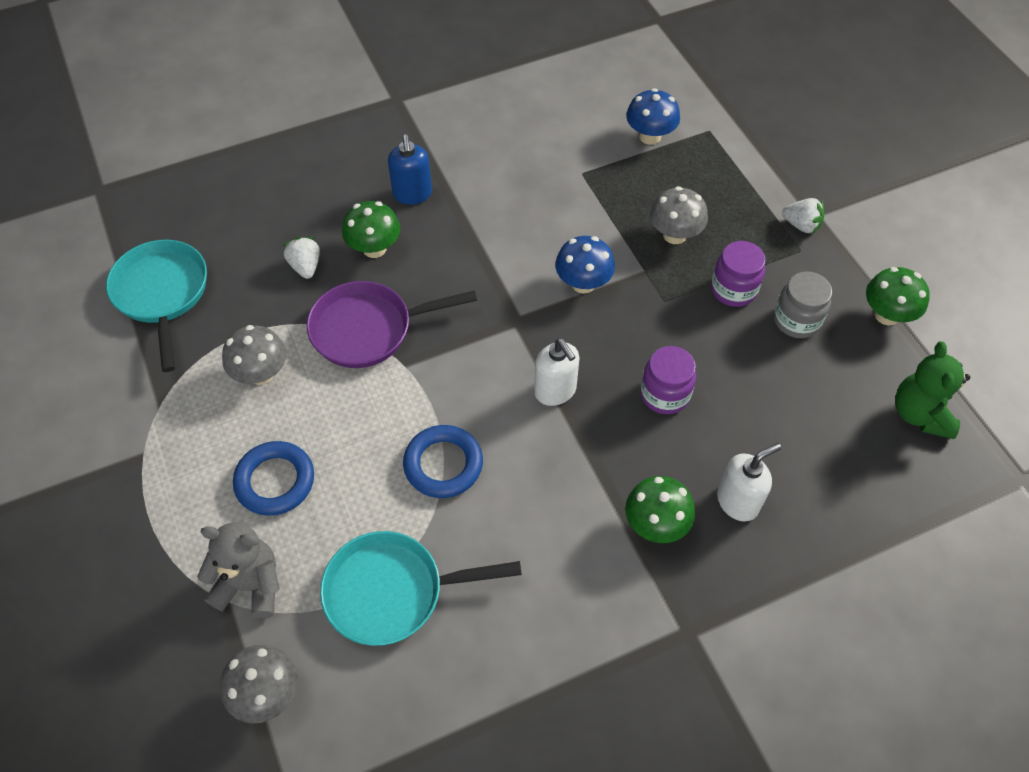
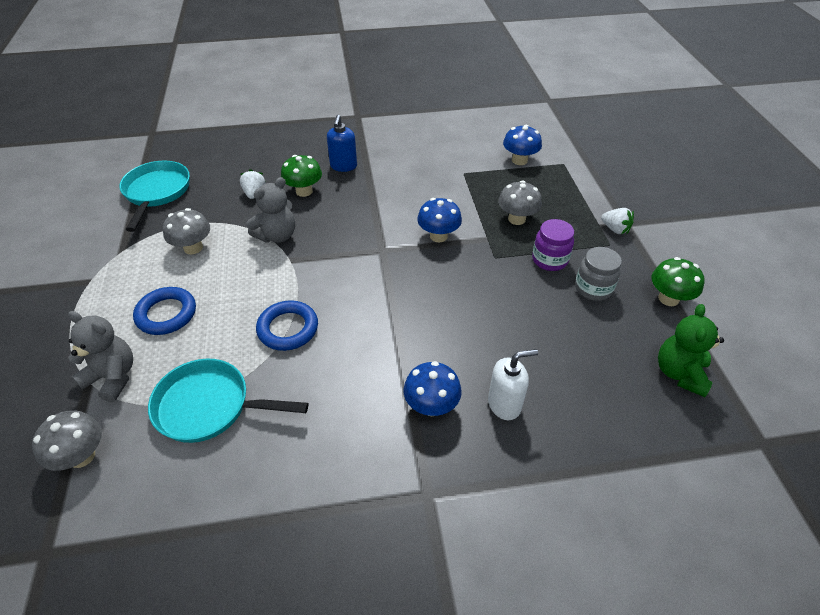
camera: 15 degrees right, 10 degrees down
(368, 329) = (277, 236): purple pan -> grey teddy bear
(555, 391) = (390, 298): white soap dispenser -> none
(655, 524) = (431, 406): green mushroom -> blue mushroom
(665, 394) = (472, 317): purple jar -> none

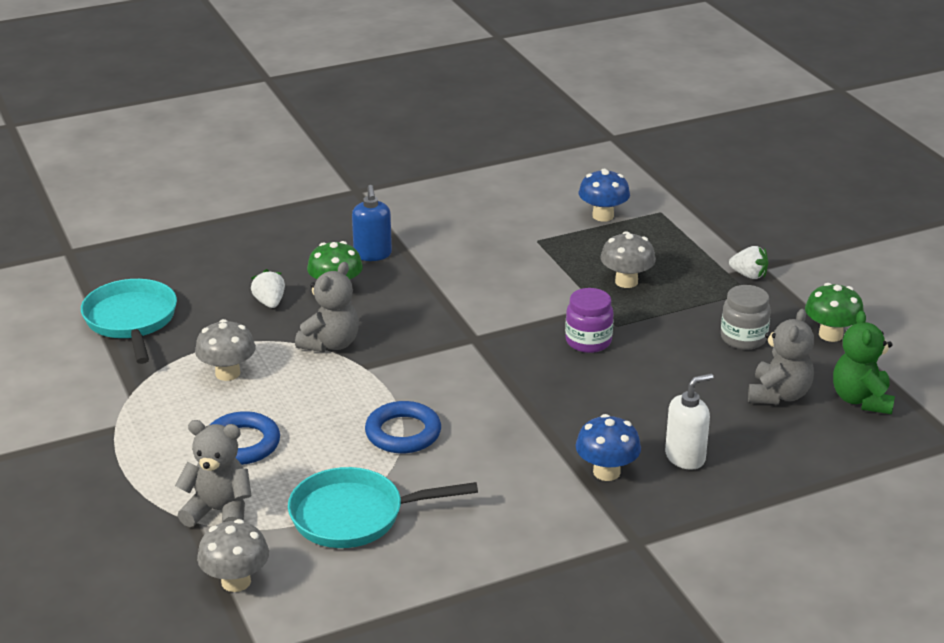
camera: 15 degrees left, 15 degrees down
(438, 236) = (538, 314): blue mushroom -> none
(549, 260) = (683, 318): purple jar -> purple jar (588, 341)
(607, 353) = (778, 395): none -> grey teddy bear

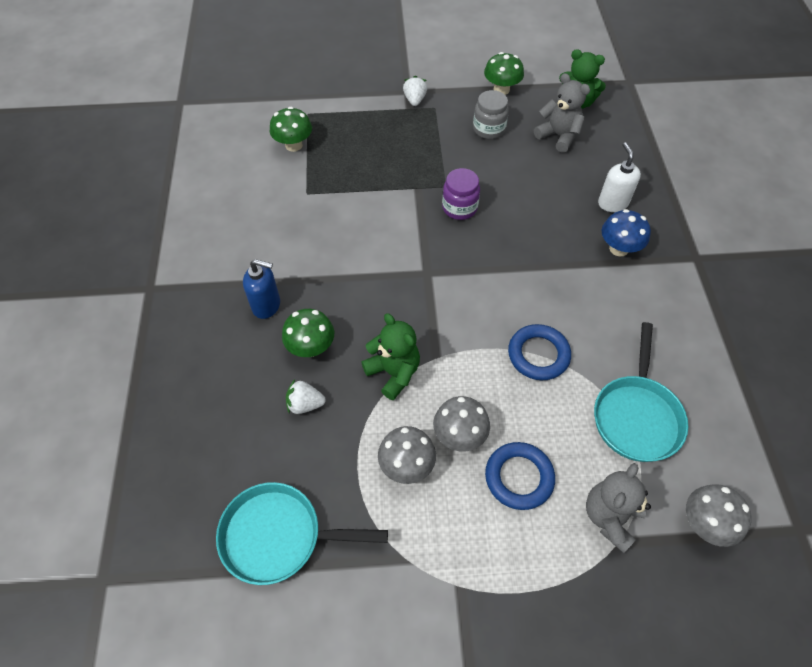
camera: 70 degrees left, 25 degrees up
(330, 344) = (393, 373): grey teddy bear -> green teddy bear
(603, 216) = (293, 145): blue mushroom -> green mushroom
(626, 281) = (391, 162): grey mushroom -> grey mushroom (459, 435)
(749, 275) = (414, 100): white strawberry -> white strawberry turned 45 degrees counterclockwise

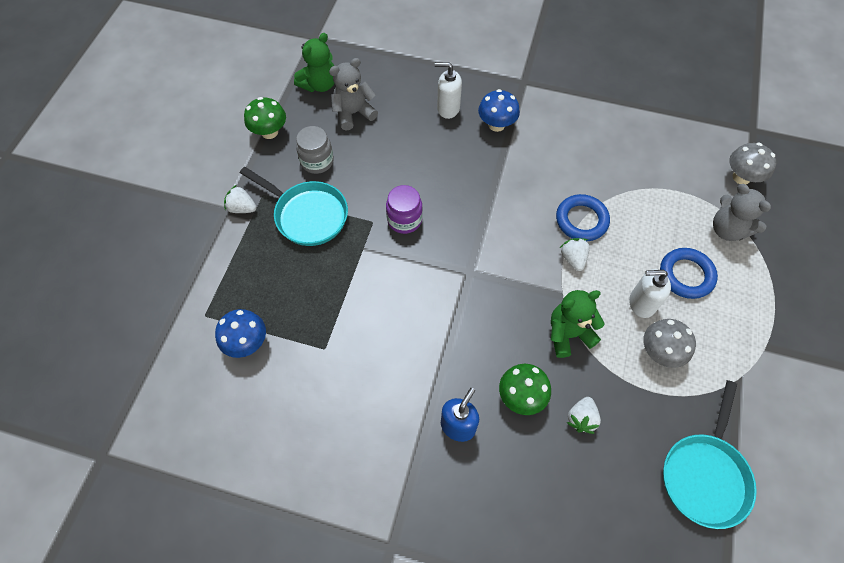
camera: 70 degrees left, 5 degrees up
(293, 145) = (247, 343): green mushroom -> blue mushroom
(459, 435) = (641, 303): grey mushroom -> white soap dispenser
(485, 357) = (573, 258): none -> white strawberry
(636, 416) = (652, 180): turquoise pan -> turquoise pan (307, 215)

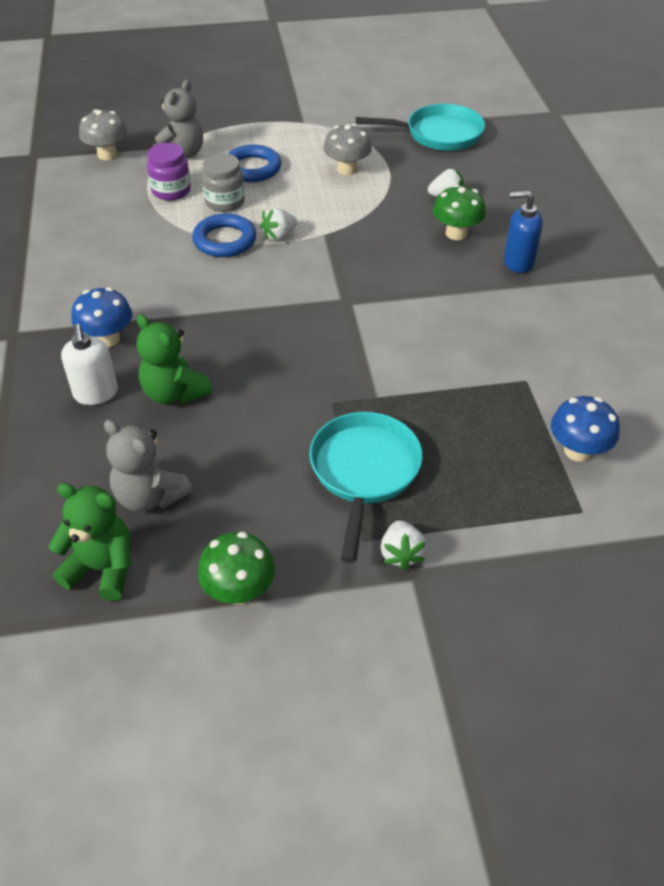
camera: 115 degrees left, 15 degrees down
(317, 161) = (266, 501): grey jar -> grey jar (225, 202)
(404, 220) = (311, 374): purple jar -> purple jar (171, 191)
(568, 334) = (369, 221): green teddy bear -> green teddy bear (174, 393)
(641, 303) = (303, 187): white soap dispenser -> none

